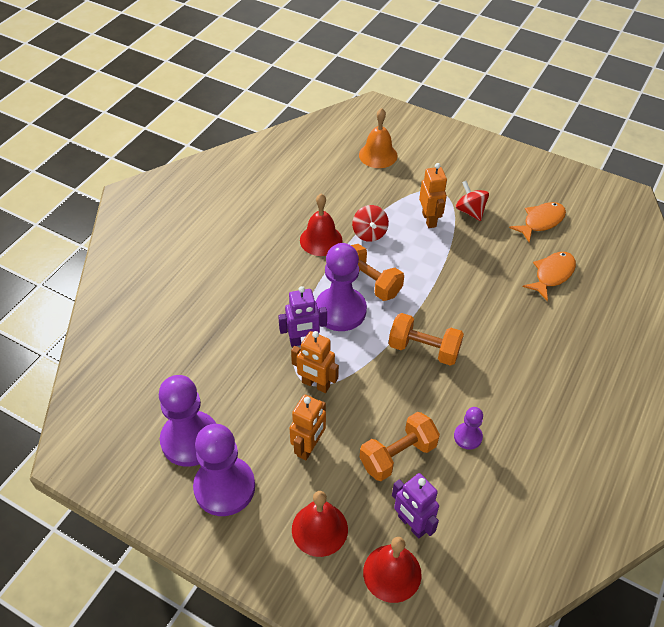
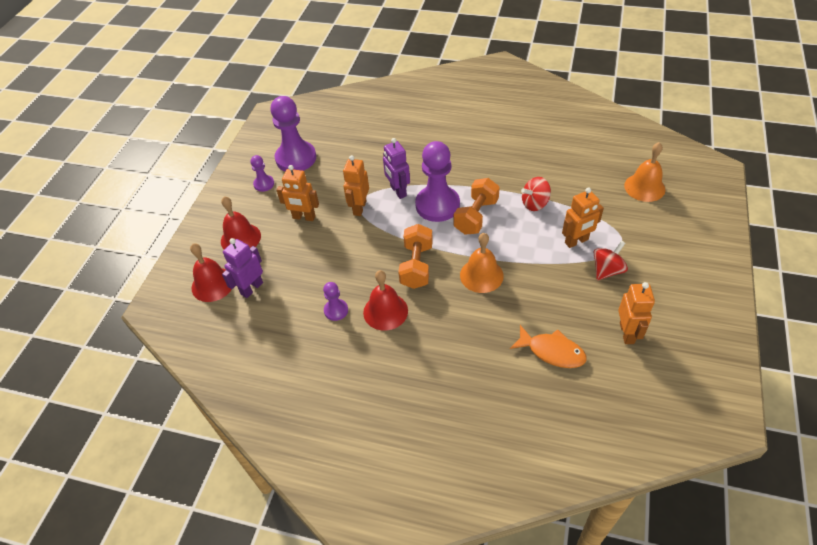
camera: 80 degrees right, 0 degrees up
(224, 487) = (264, 184): purple pawn -> purple pawn, size x0.49
(321, 240) = (510, 175): red bell -> red bell (385, 311)
(398, 455) = (308, 269): orange dumbbell -> none
(451, 299) = (481, 275): none -> orange bell
(541, 222) = (627, 333): orange fish -> orange robot

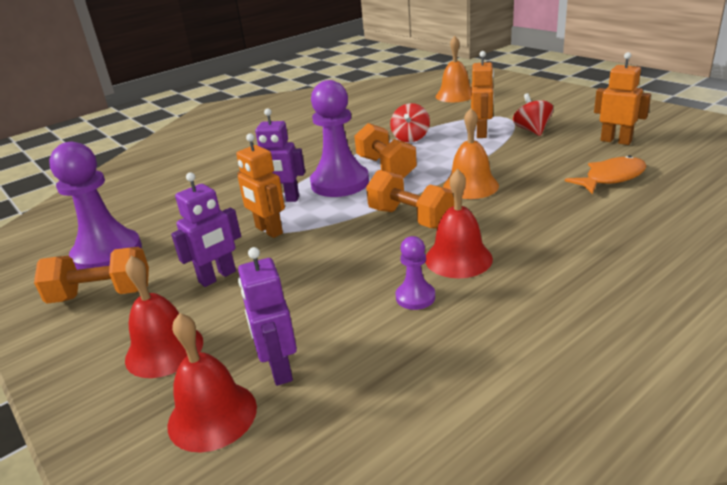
camera: 55 degrees left, 20 degrees down
(264, 184) = (101, 294): purple pawn -> orange dumbbell
(304, 217) = (217, 277): orange robot -> purple robot

